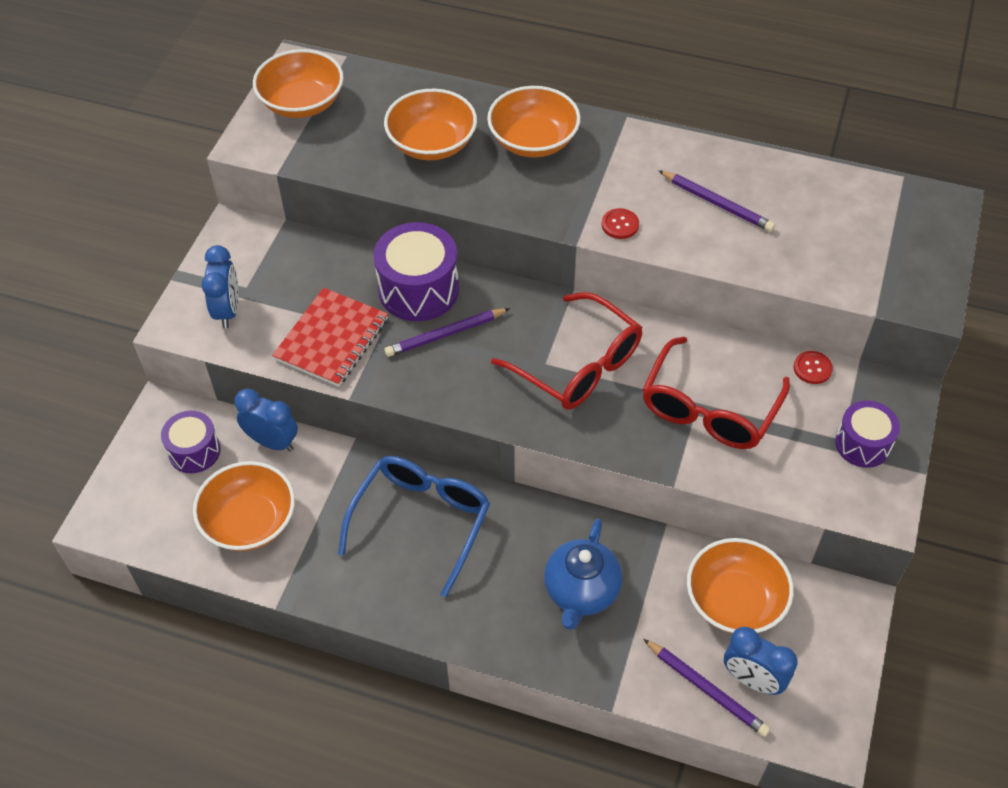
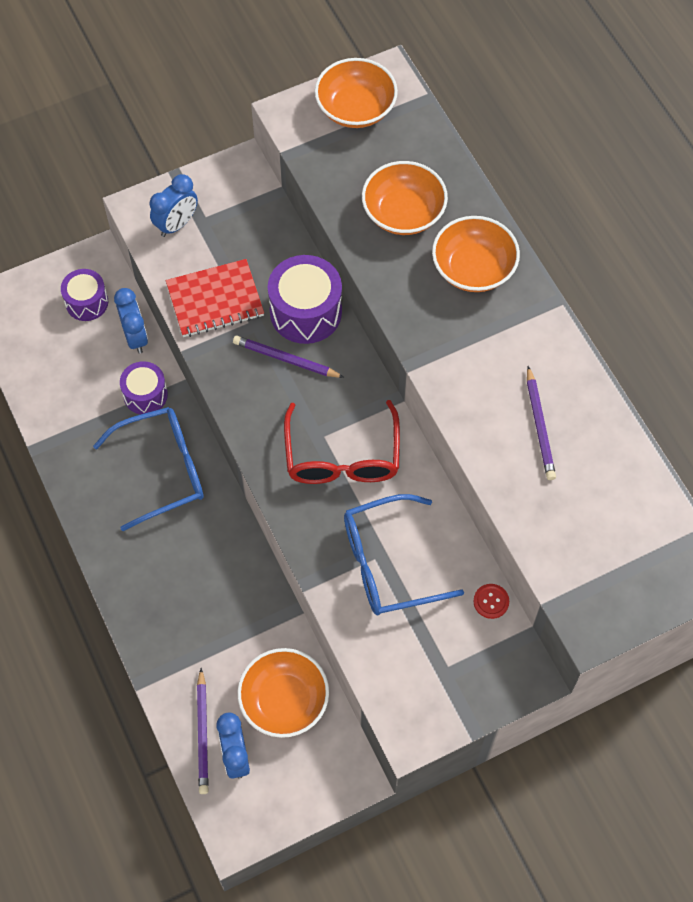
camera: 45 degrees right, 10 degrees up
(249, 521) = (69, 377): orange bowl -> none
(581, 592) = (202, 604): blue teapot -> none
(620, 225) = (453, 383): red button -> none
(709, 409) = (387, 564): red glasses -> blue glasses
(862, 444) = (456, 682): purple drum -> purple drum (145, 395)

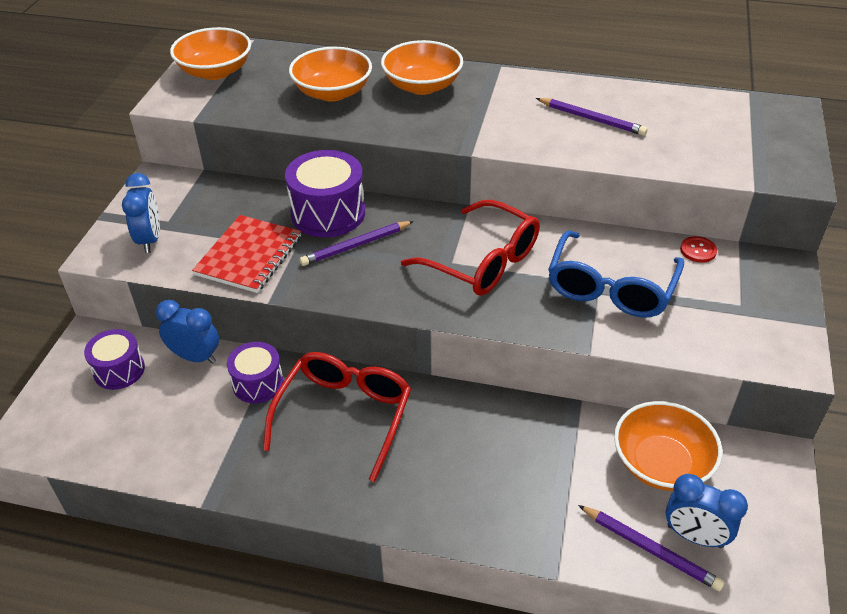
camera: 50 degrees left, 20 degrees down
(163, 470) = (344, 415): blue glasses -> red glasses

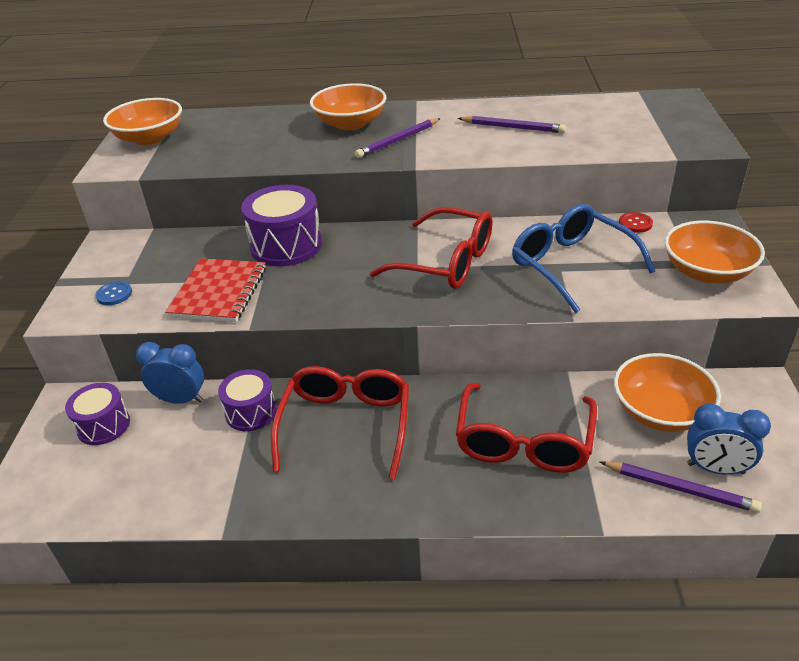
camera: 10 degrees left, 5 degrees down
(150, 240) = (114, 294): blue clock -> blue button
(332, 92) = (268, 139): orange bowl -> orange bowl (706, 272)
(356, 246) = (321, 268): purple pencil -> purple pencil (398, 141)
(511, 468) = (523, 442): none -> red glasses
(610, 288) = (570, 265): blue glasses -> blue glasses turned 135 degrees clockwise

